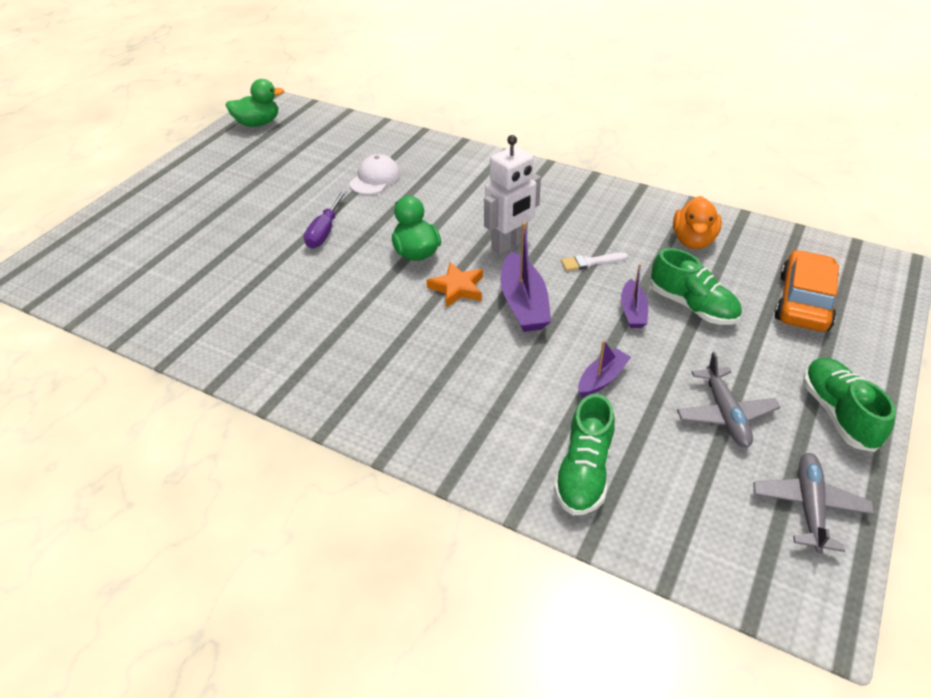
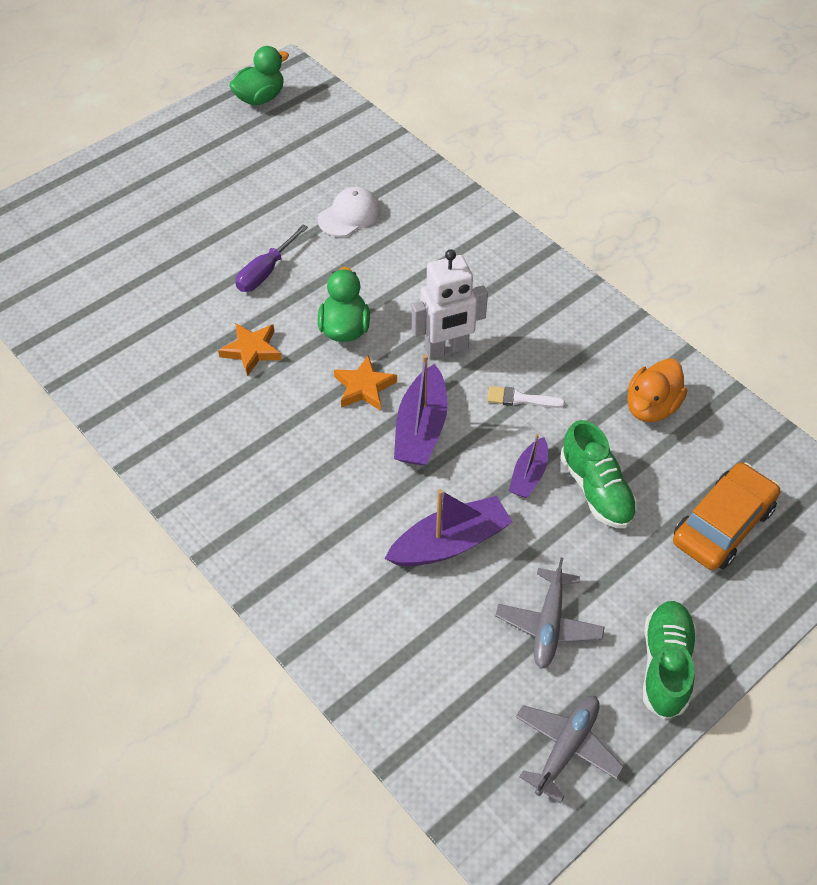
camera: 20 degrees right, 10 degrees up
(258, 123) = (260, 98): green duck -> green duck turned 45 degrees counterclockwise
(343, 288) = (251, 350): none -> orange star
(584, 472) = (375, 635): green shoe -> none
(602, 379) = (450, 542): purple boat -> purple boat, size x1.68

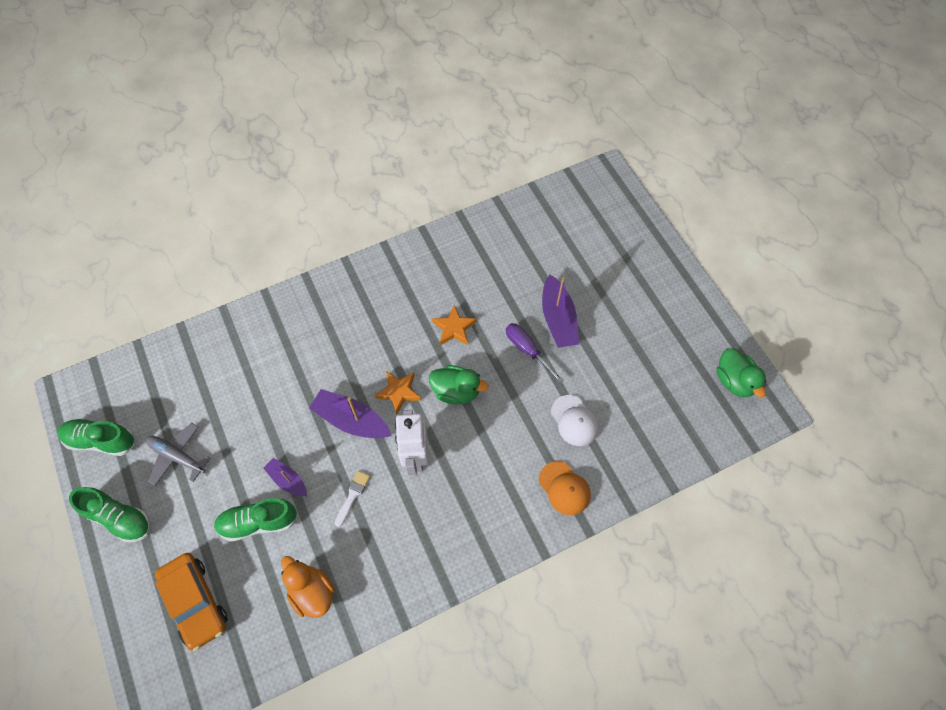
camera: 105 degrees right, 10 degrees up
(434, 211) = (564, 488): none -> orange cap
(450, 542) = (257, 414): purple boat -> purple boat (558, 319)
(566, 747) = (101, 440): grey plane -> green shoe

